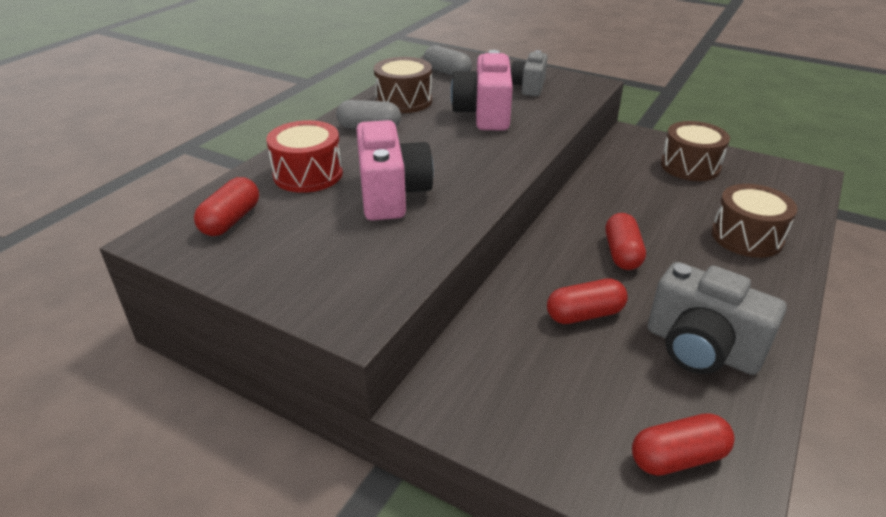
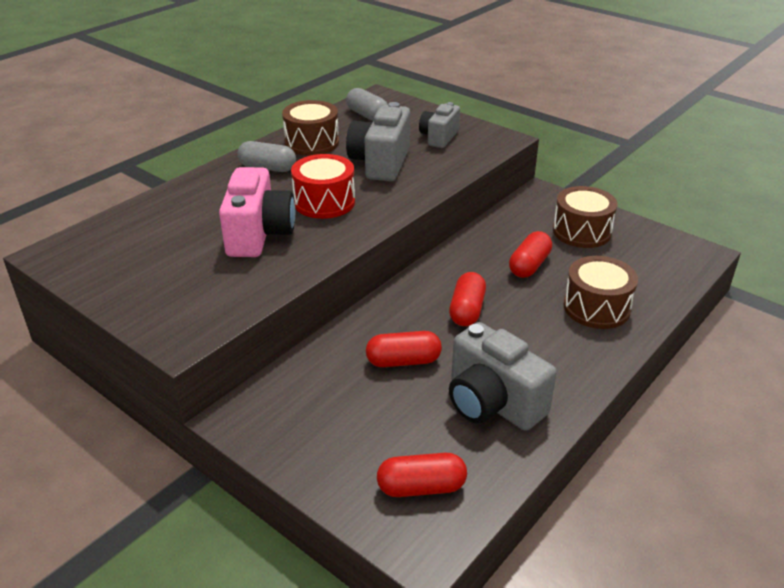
camera: 10 degrees right, 0 degrees up
(231, 220) = (114, 244): red capsule -> red capsule (529, 265)
(308, 174) = (194, 208): red drum -> red drum (324, 202)
(484, 114) = (380, 163): pink camera -> grey camera

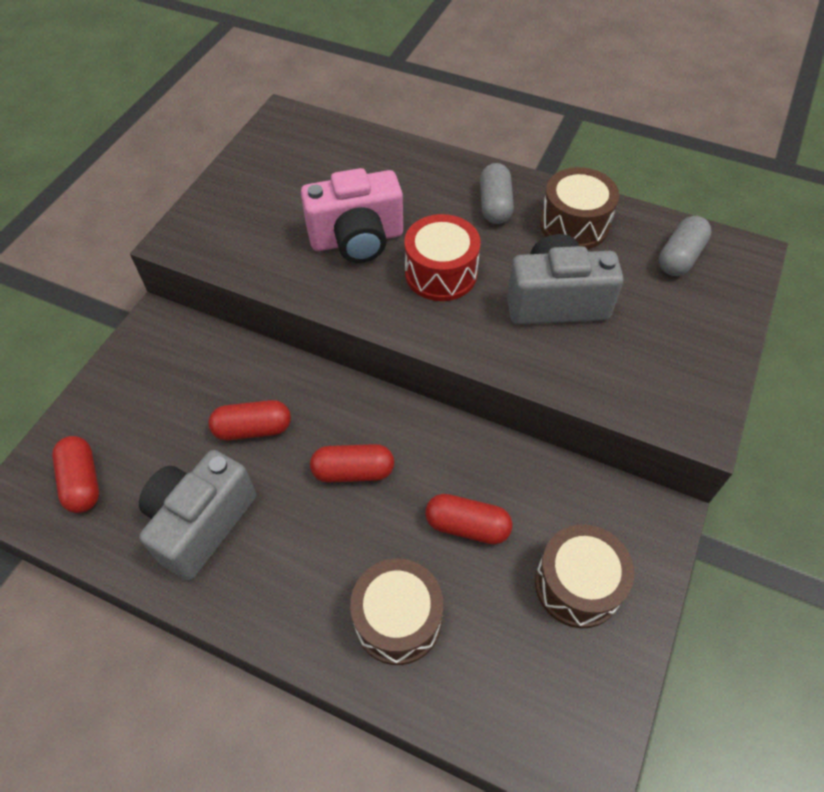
camera: 75 degrees right, 20 degrees up
(403, 361) = (253, 429): red capsule -> red capsule turned 75 degrees counterclockwise
(439, 137) = (660, 347): grey camera -> none

